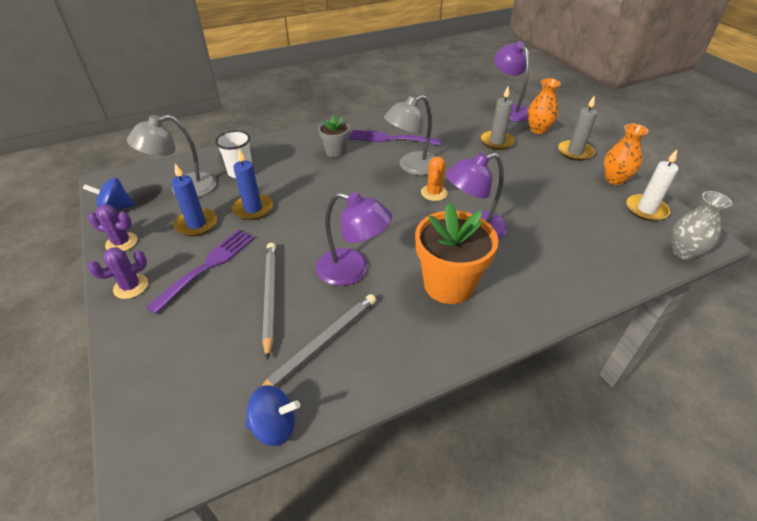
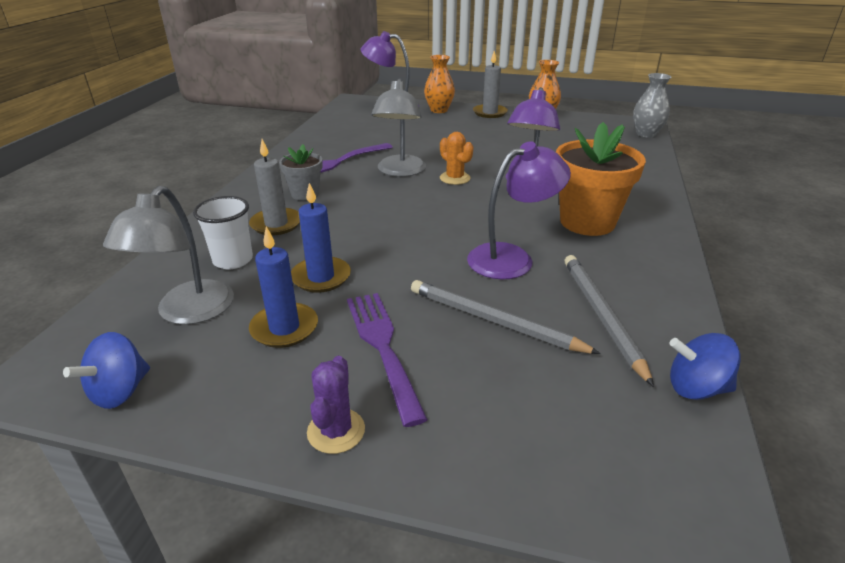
camera: 50 degrees left, 10 degrees down
(121, 242) = (218, 410): purple cactus -> none
(274, 426) = (696, 388): blue spinning top -> blue spinning top turned 120 degrees counterclockwise
(496, 142) = (427, 128): grey candle -> grey candle (276, 224)
(646, 209) = (589, 123): white candle -> none

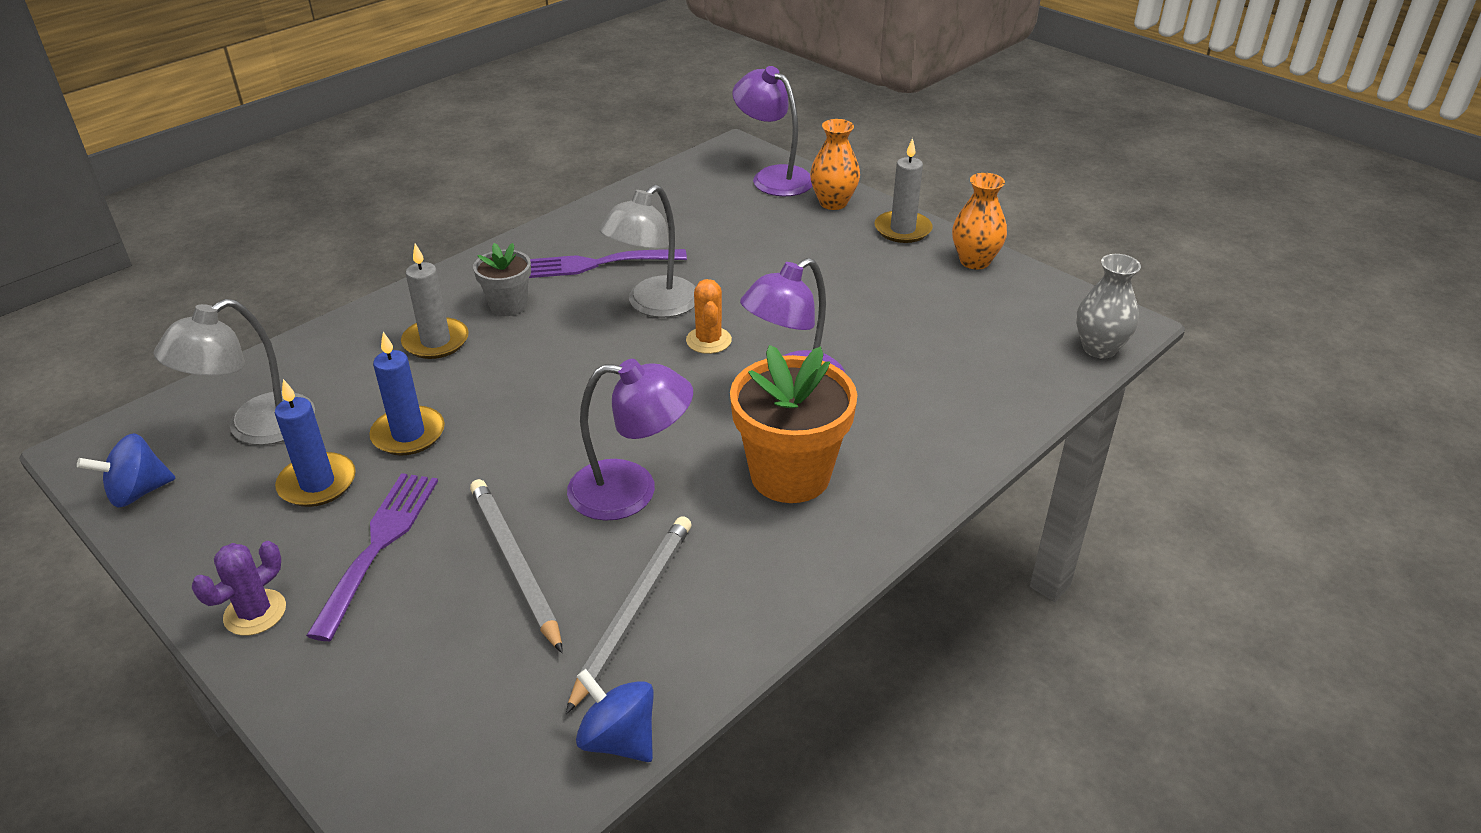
camera: 30 degrees right, 5 degrees up
(233, 260) = (350, 377): white cup -> none

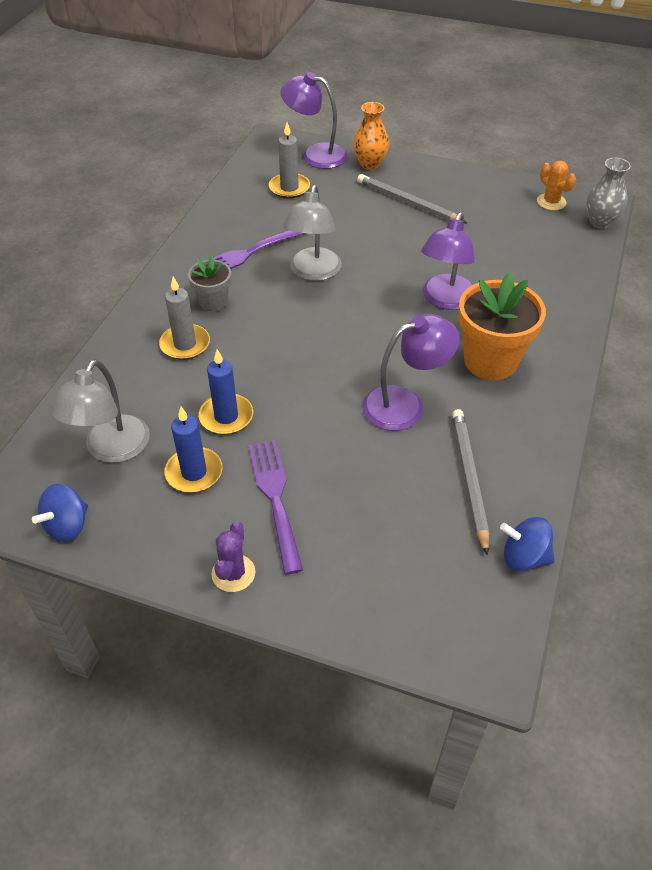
camera: 25 degrees left, 10 degrees up
(514, 564) = (373, 477): grey pencil -> grey pencil (408, 202)
(708, 340) = (369, 286): orange cactus -> orange cactus (551, 202)
(902, 230) = (428, 172): grey candle -> grey candle (289, 188)
(974, 261) = (488, 183): orange vase -> none

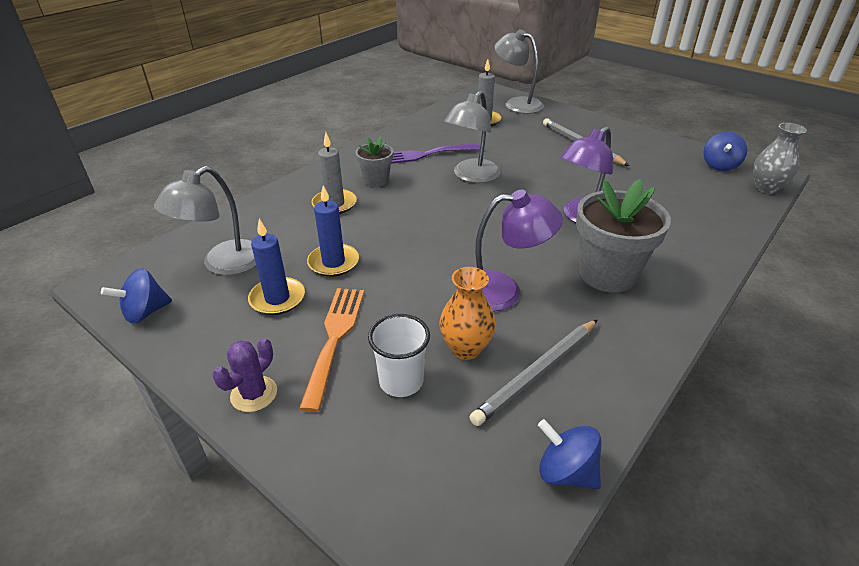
camera: 20 degrees right, 10 degrees down
(275, 498) = (334, 338): purple fork -> orange fork
(315, 154) = (517, 104): purple lamp -> grey lamp
(358, 521) = (401, 381): none -> white cup
(370, 164) = (560, 116): orange vase -> orange vase (466, 348)
(469, 479) = (537, 373): grey pencil -> grey pencil turned 150 degrees counterclockwise
(490, 361) = (607, 274): orange flower pot -> grey flower pot
(551, 202) = (719, 165): orange cactus -> blue spinning top

